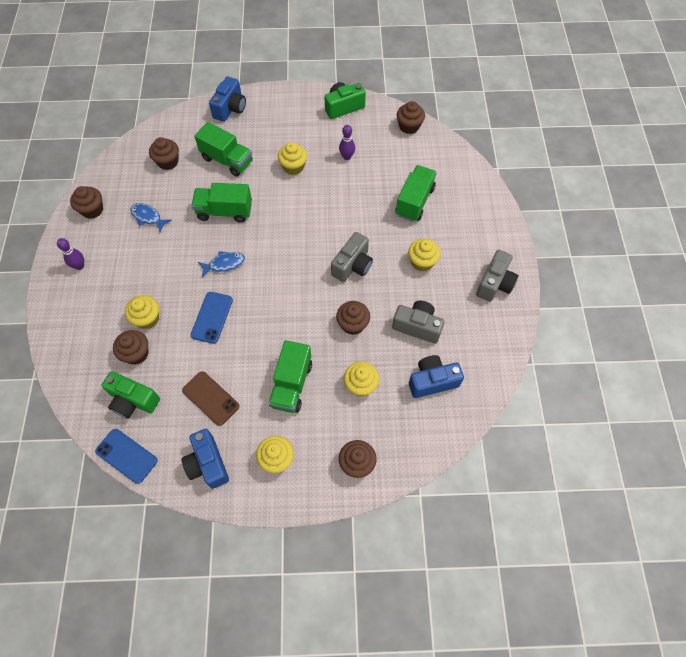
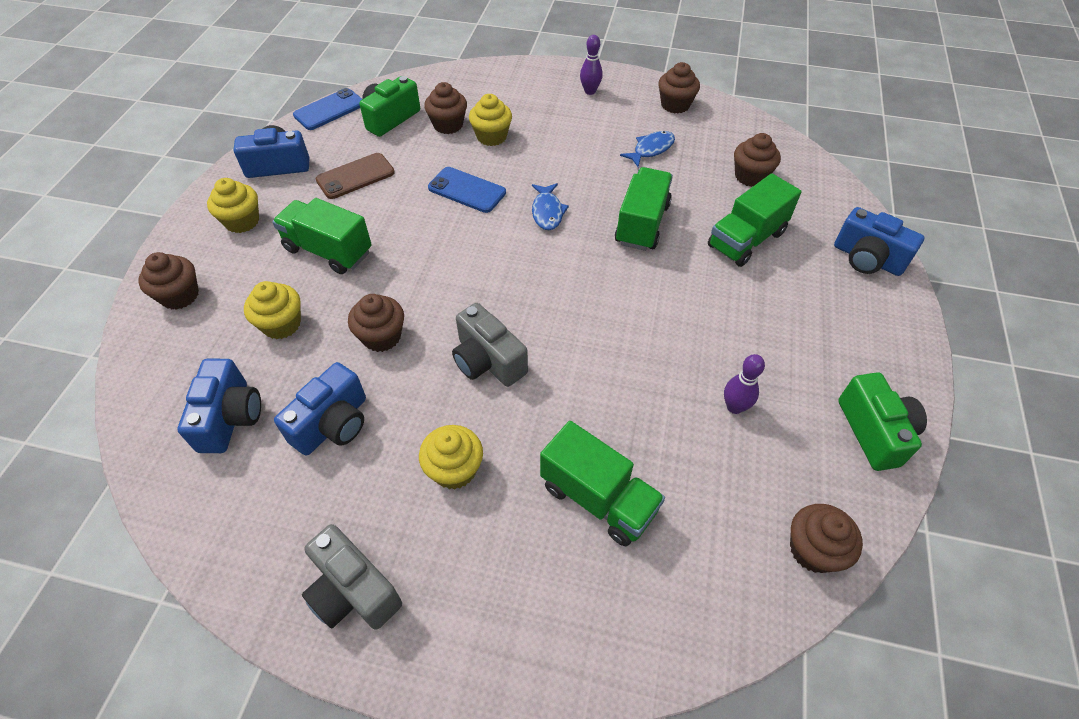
camera: 105 degrees right, 10 degrees down
(293, 167) = (720, 321): yellow cupcake -> none
(417, 326) = (333, 424): grey camera -> blue camera

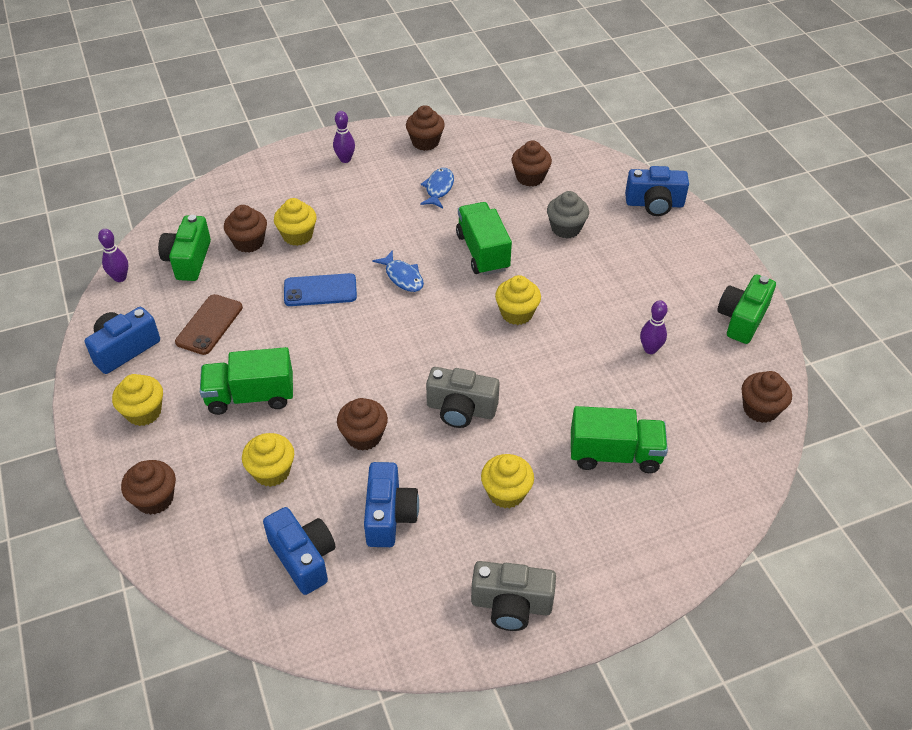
camera: 35 degrees left, 5 degrees down
(329, 110) = (120, 278): blue phone -> purple bowling pin
(624, 297) = (516, 313): none -> yellow cupcake
(746, 240) = (566, 228): green truck -> grey cupcake
(874, 432) = (742, 319): green camera -> green camera turned 105 degrees counterclockwise

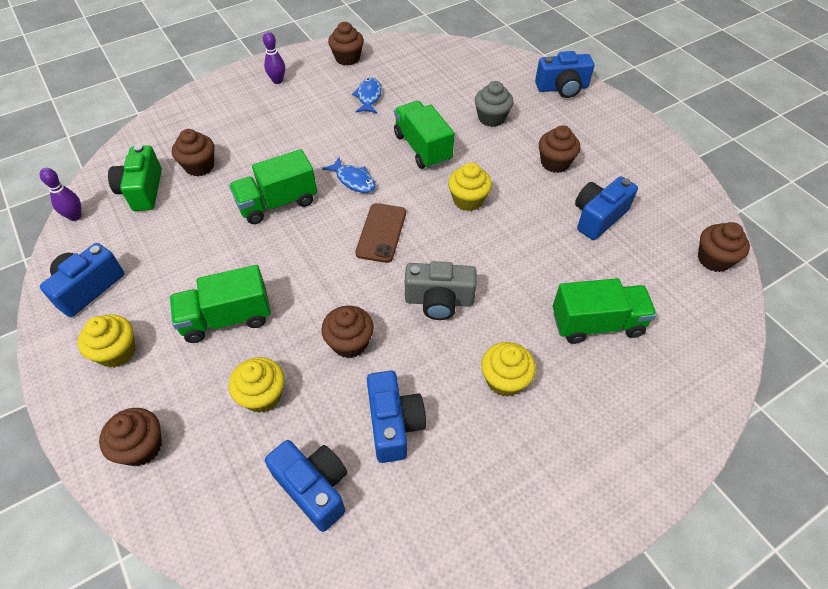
camera: 10 degrees left, 5 degrees up
(209, 325) = (173, 251): brown phone -> brown phone (381, 233)
(297, 235) = (246, 154): yellow cupcake -> none
(320, 290) = (277, 203): blue phone -> green truck
(511, 605) = (542, 503): grey camera -> none
(530, 177) = (448, 78): brown cupcake -> brown cupcake (555, 163)
(650, 349) = (598, 217): purple bowling pin -> blue camera
(742, 319) = (669, 178): green camera -> none

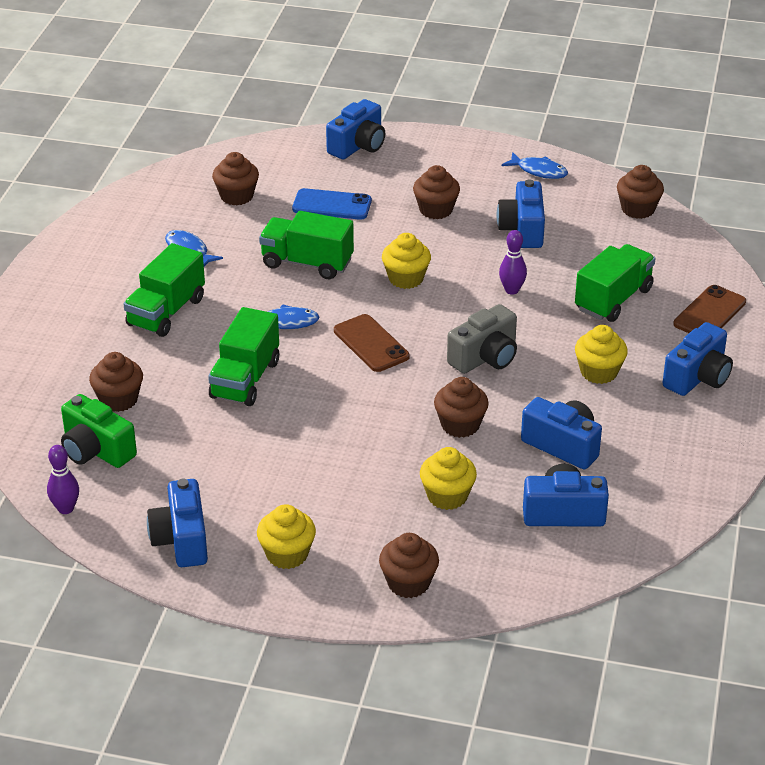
camera: 45 degrees left, 15 degrees down
(227, 318) = (339, 476): green truck -> green truck (166, 312)
(277, 81) = (69, 289): purple bowling pin -> purple bowling pin (512, 290)
(347, 58) = (109, 230): brown cupcake -> brown cupcake (236, 196)
(491, 118) = (332, 205): grey cupcake -> blue phone
(580, 453) = (698, 377): none -> blue camera
(665, 397) = (709, 313): none -> brown phone
(669, 179) = (539, 171): none -> blue fish

